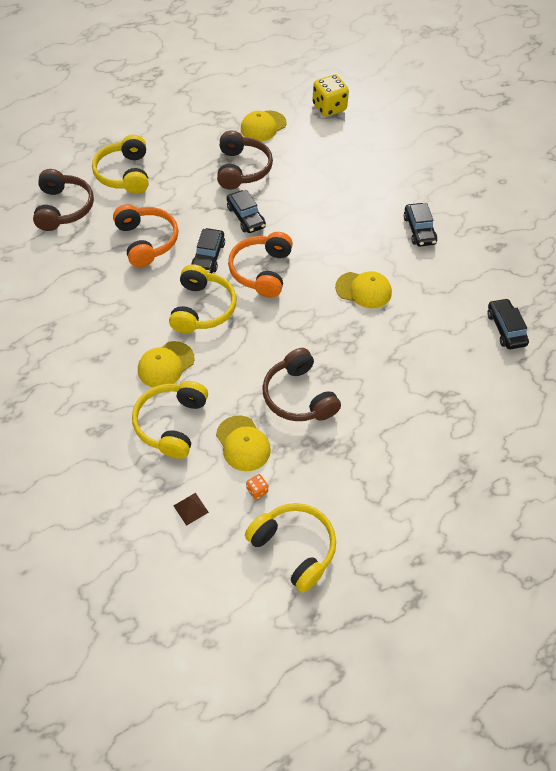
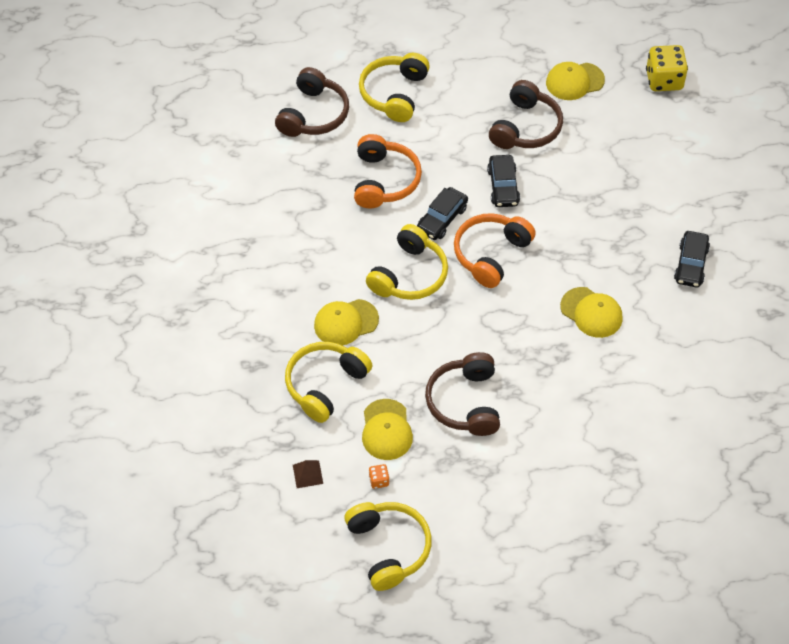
camera: 25 degrees right, 0 degrees up
(506, 329) = (727, 409): black car -> none

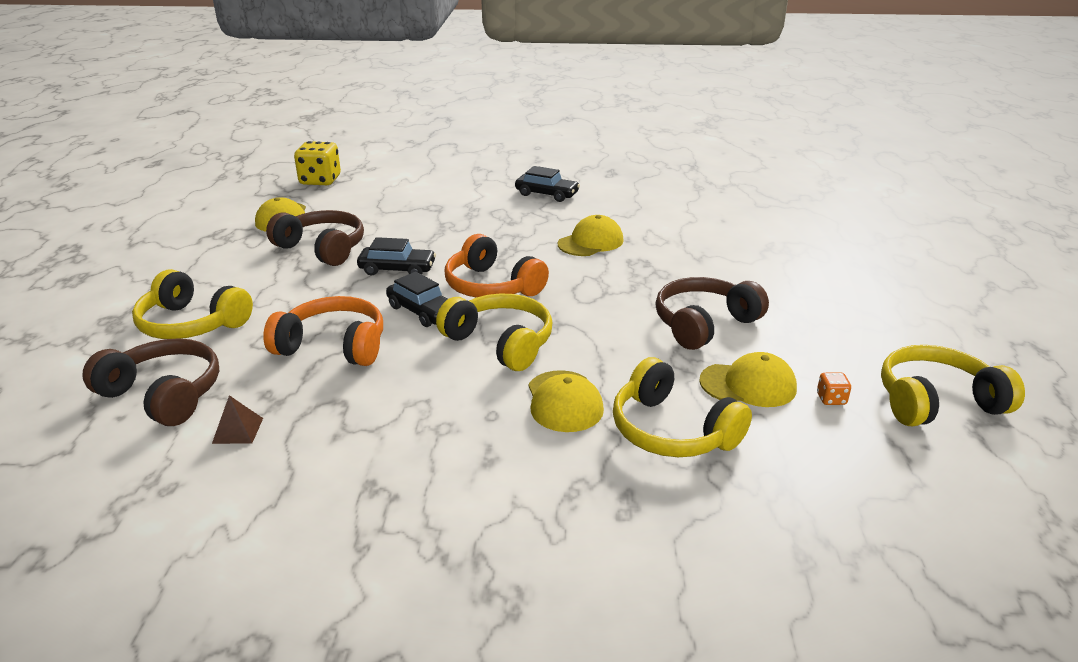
camera: 80 degrees left, 25 degrees down
(307, 474) = (833, 463): brown pyramid -> brown pyramid (238, 430)
(465, 402) = (704, 324): brown headphones -> brown headphones turned 135 degrees clockwise

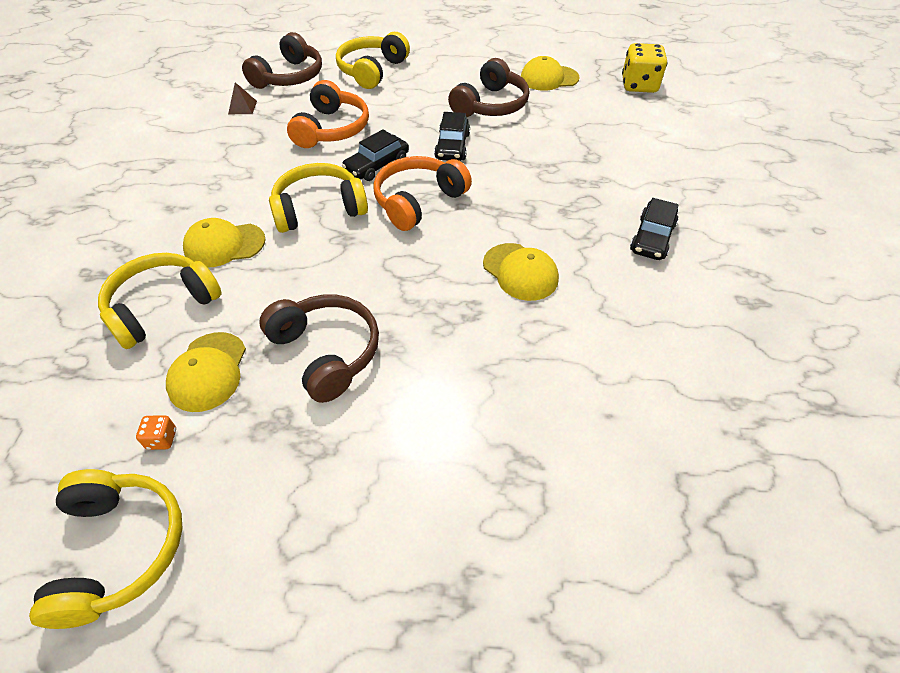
camera: 90 degrees right, 20 degrees up
(500, 343) = (319, 209): yellow headphones -> yellow headphones turned 150 degrees counterclockwise

